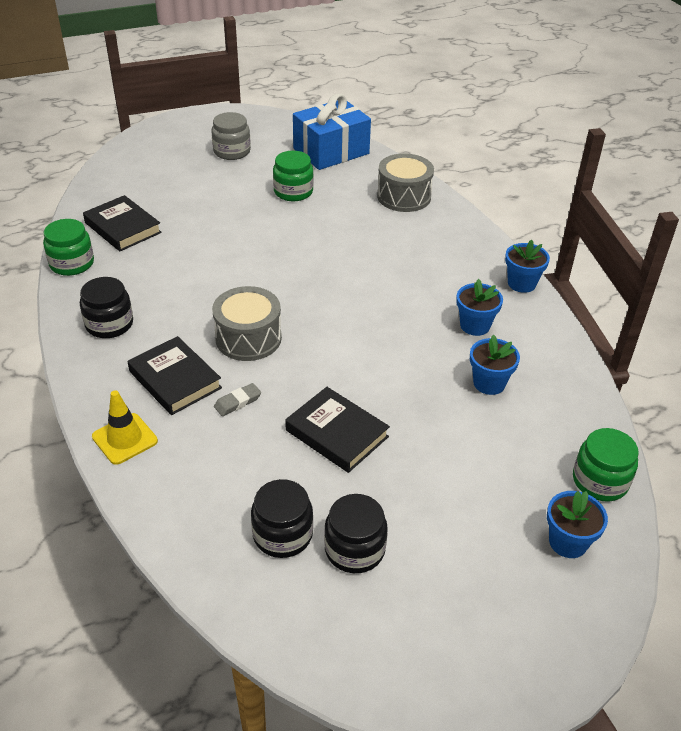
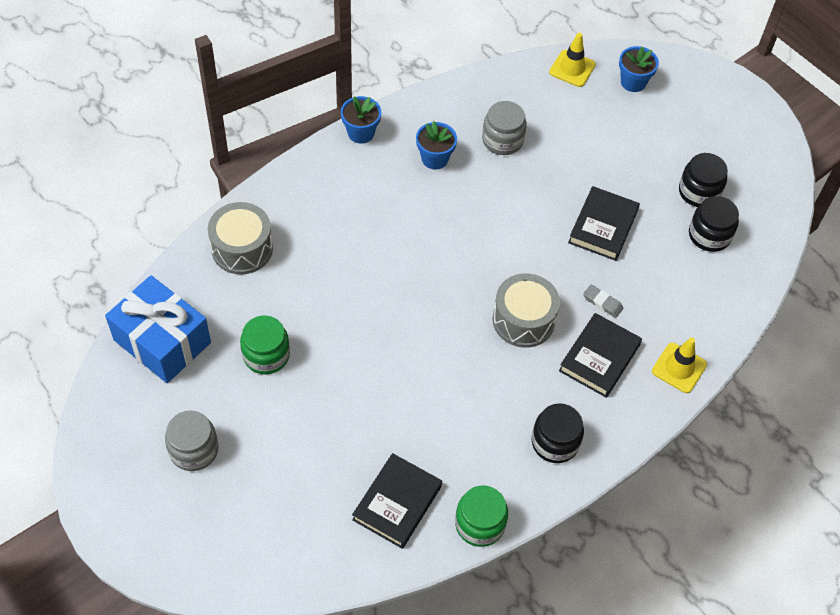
camera: 110 degrees left, 15 degrees up
(489, 383) = (502, 140): blue flower pot -> grey jar
(600, 481) = (572, 68): green jar -> yellow traffic cone

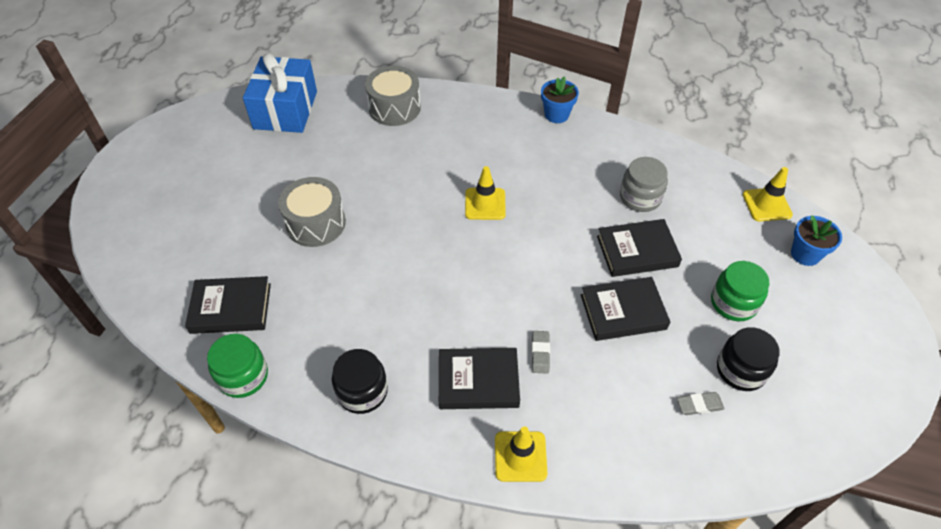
camera: 60 degrees right, 5 degrees down
(194, 450) = (207, 169): grey jar -> none
(266, 355) = (313, 165): green jar -> green jar (733, 303)
(424, 249) = (485, 204): none -> yellow traffic cone
(435, 158) = (577, 166): blue flower pot -> none
(523, 320) = (471, 303): grey drum -> grey drum (316, 223)
(554, 179) = (637, 251): none -> black book
(709, 235) = (699, 405): black jar -> grey eraser

